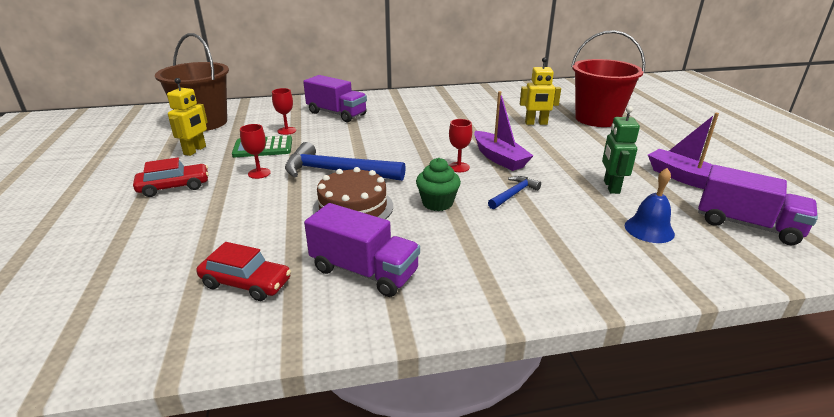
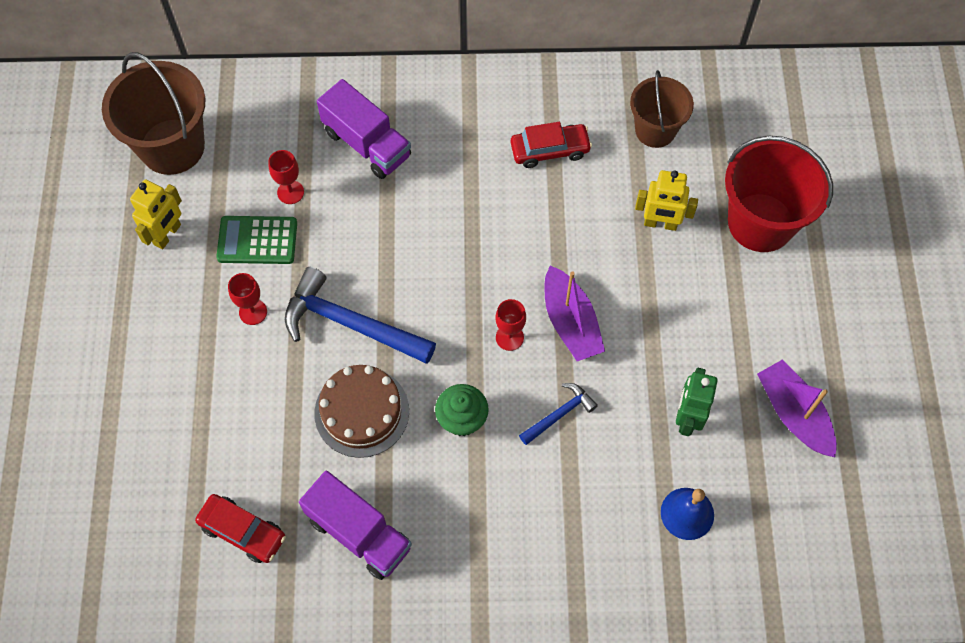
camera: 10 degrees right, 35 degrees up
(174, 187) = (152, 329): red car -> red car (550, 150)
(512, 99) = (655, 130): none -> brown bucket
(747, 225) = (805, 524): purple truck -> none

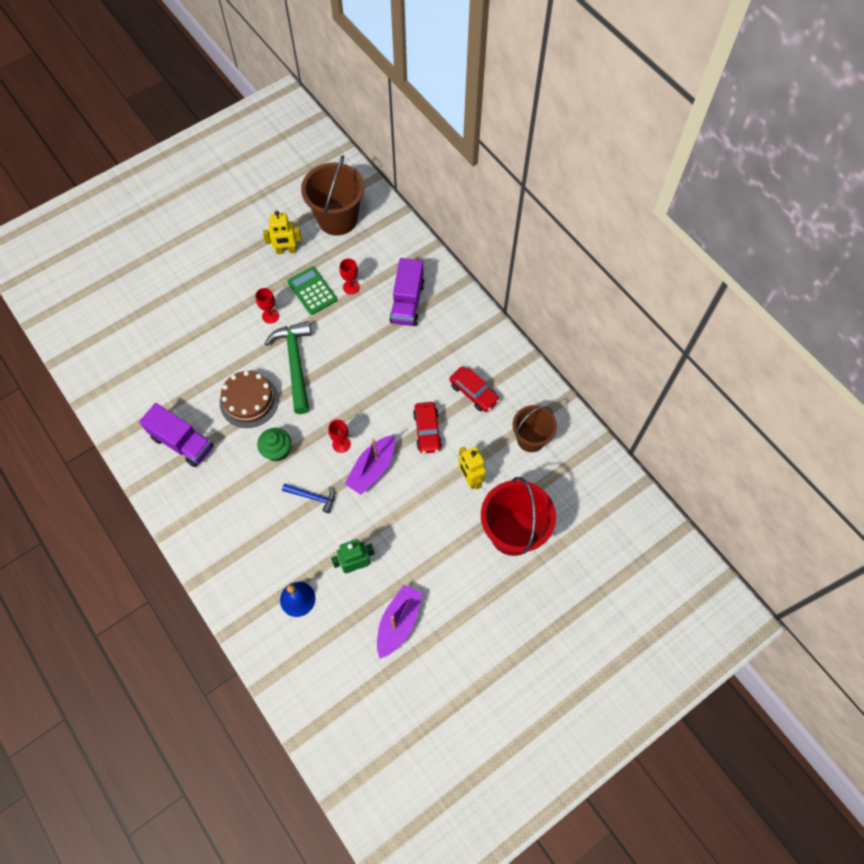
camera: 55 degrees right, 0 degrees up
(243, 531) = (150, 390): red car -> red car (427, 431)
(351, 324) = (295, 364): blue hammer -> green hammer
(359, 533) = (182, 442): purple truck -> purple truck turned 60 degrees counterclockwise

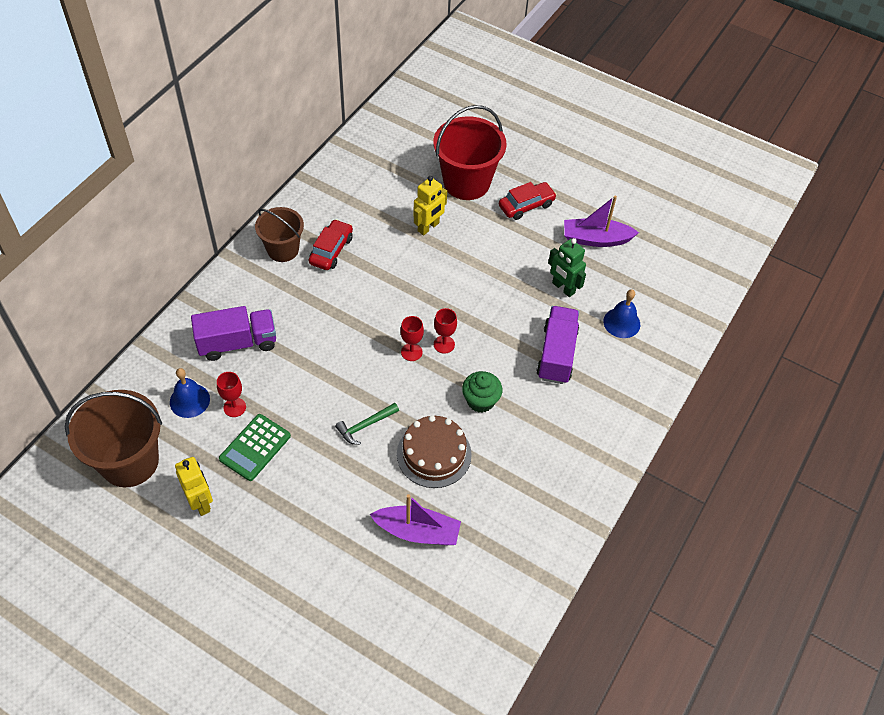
camera: 115 degrees left, 10 degrees down
(182, 442) = (518, 502): purple truck -> purple truck (556, 354)
(270, 316) = (308, 479): red goblet -> red goblet (411, 352)
(295, 364) = (365, 426): green hammer -> green hammer, size x0.52
(312, 497) = (515, 348): blue hammer -> none
(370, 262) = (189, 400): none -> blue bell
(372, 469) = (458, 308): purple boat -> purple boat (417, 531)
(427, 431) = (393, 276): red car -> red car (526, 205)
(531, 439) = (364, 193): brown bucket -> brown bucket (283, 250)

